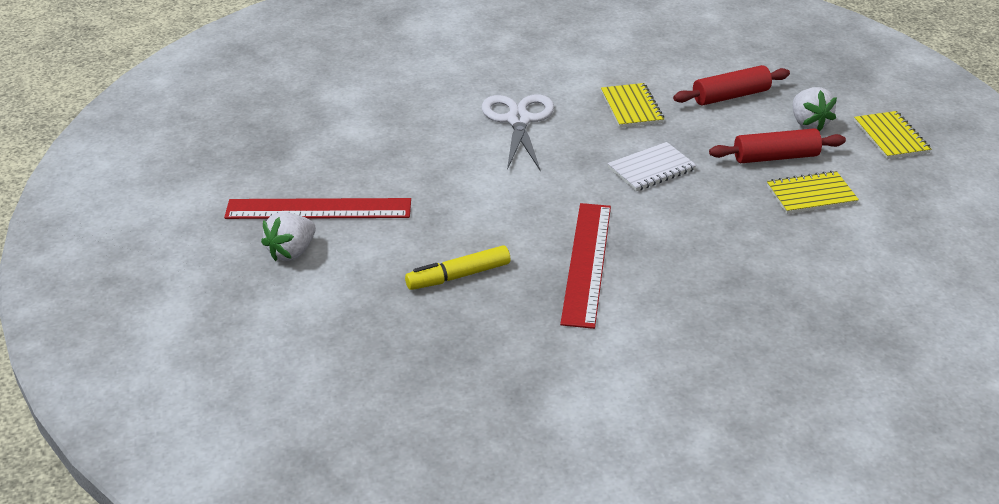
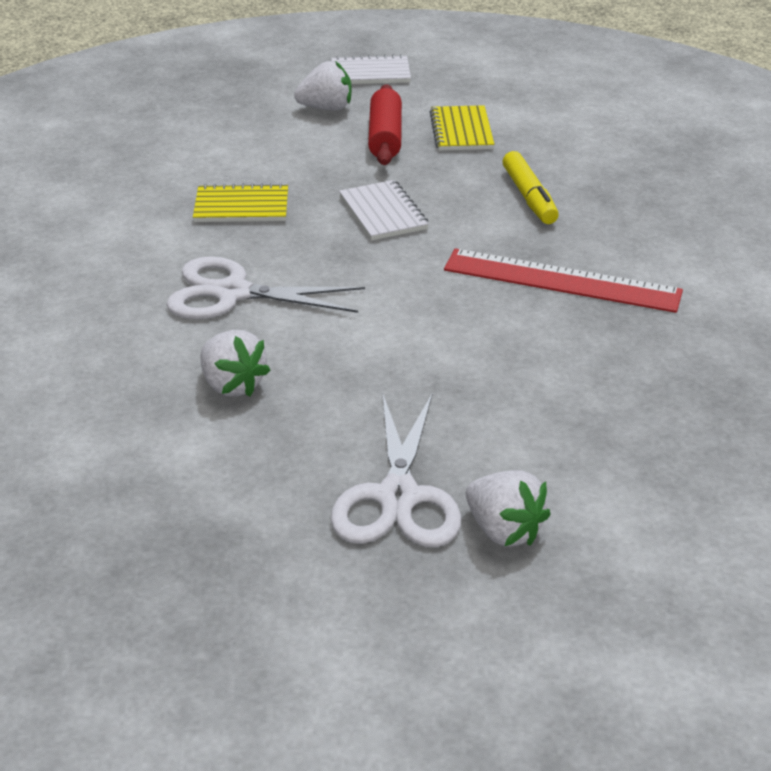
camera: 80 degrees left, 0 degrees up
(318, 209) = (398, 497): red ruler -> white scissors
(417, 135) = (232, 385): none -> white strawberry
(458, 276) = (577, 378): yellow marker -> yellow marker (529, 197)
(730, 96) = (248, 141): red rolling pin -> none
(891, 137) = (370, 73): yellow notebook -> white notebook

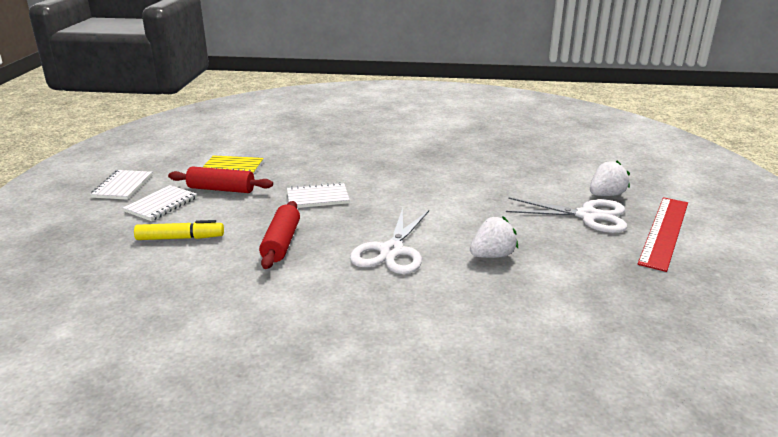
camera: 80 degrees left, 10 degrees down
(241, 206) = (281, 243): yellow notebook -> red rolling pin
(326, 108) = (161, 205): white strawberry -> white notebook
(529, 197) = (323, 159): yellow marker -> yellow marker (180, 238)
(561, 280) = (409, 161): red ruler -> red ruler (664, 231)

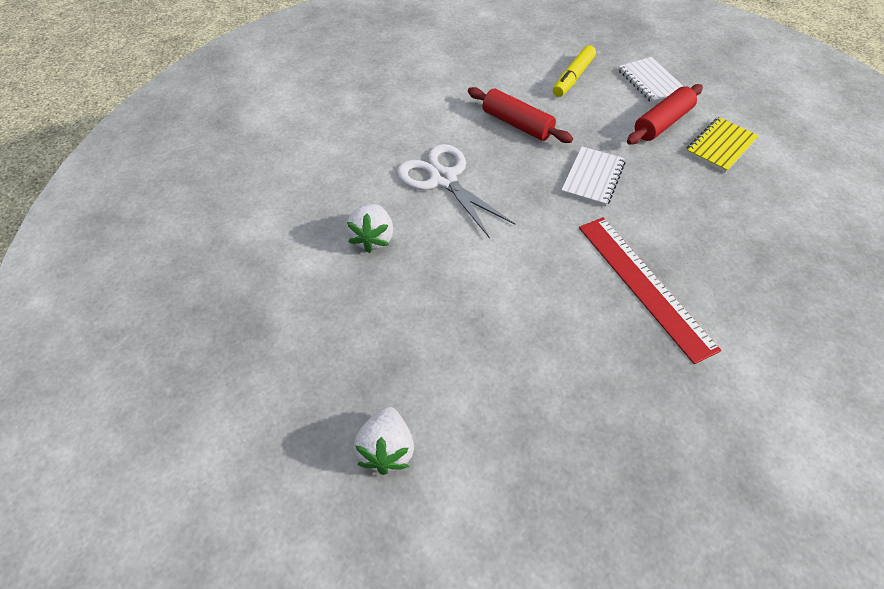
camera: 125 degrees right, 25 degrees up
(123, 186) = (711, 70): white notebook -> none
(587, 216) = (362, 378): white scissors -> none
(664, 231) = (263, 424): red ruler -> red ruler (644, 285)

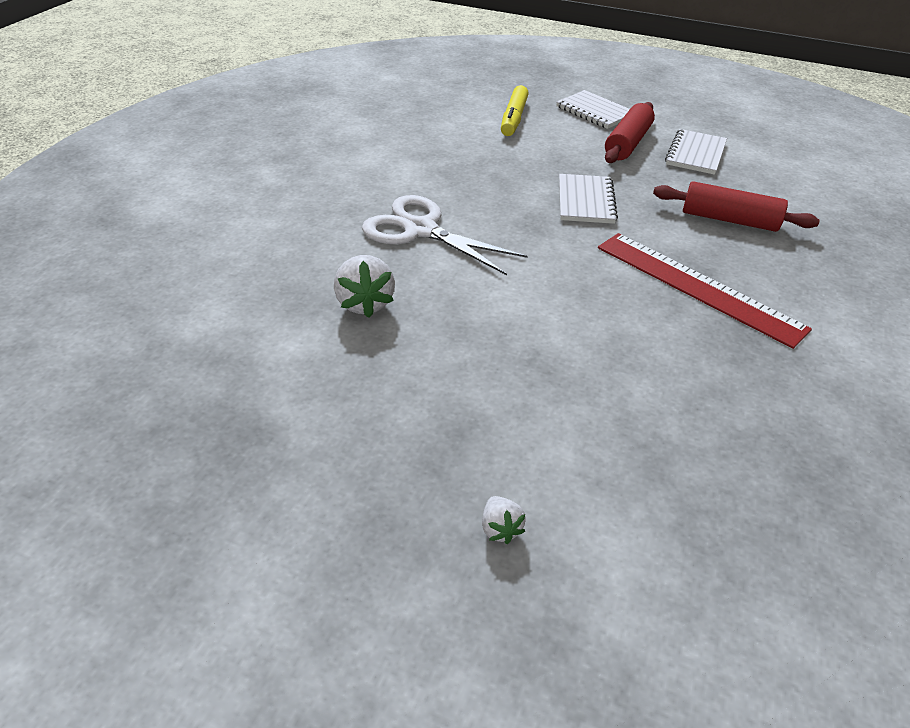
camera: 20 degrees left, 10 degrees down
(386, 450) = (500, 529): white strawberry -> white strawberry, size x0.55
(517, 124) = (477, 167): red rolling pin -> red rolling pin (729, 220)
(720, 146) = (695, 154): yellow notebook -> white notebook

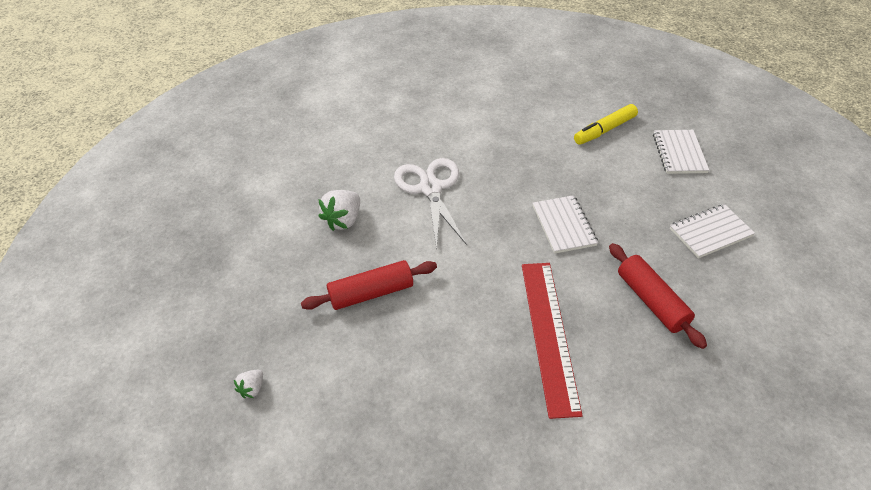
camera: 45 degrees right, 5 degrees up
(586, 201) = (564, 225): white notebook -> white notebook turned 60 degrees counterclockwise
(627, 143) = (665, 194): red rolling pin -> red rolling pin (371, 293)

